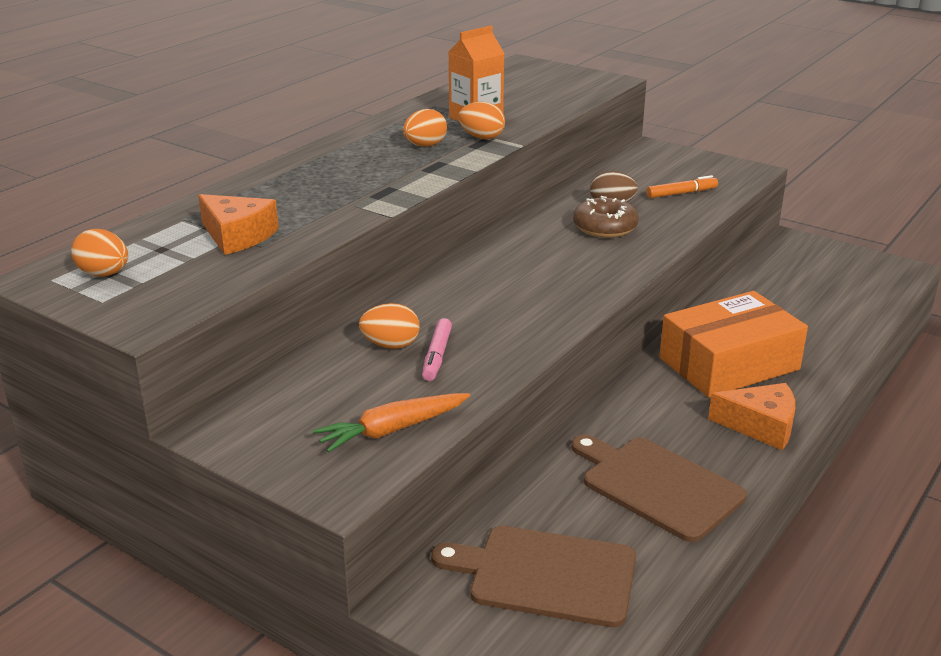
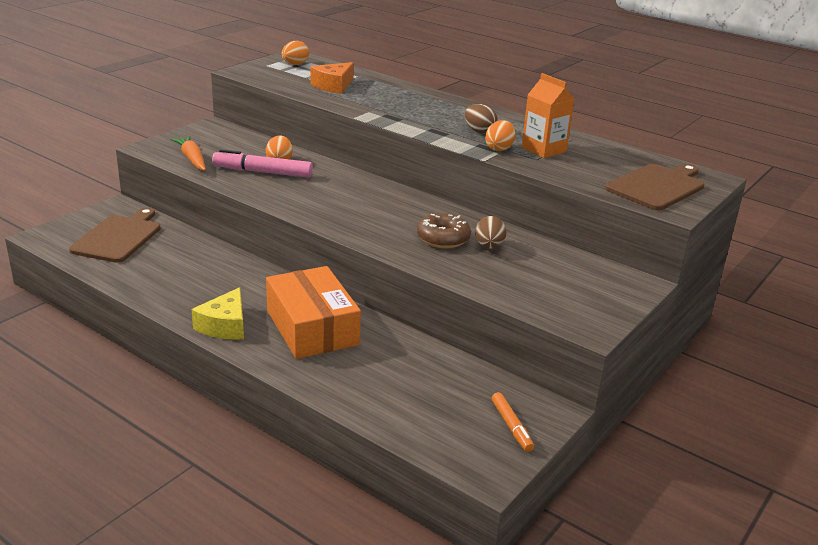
camera: 90 degrees right, 0 degrees up
(425, 146) = (479, 131): orange egg -> brown egg
(437, 356) = (262, 172): pink marker -> pink marker, size x1.68
(657, 486) = (176, 277): brown cutting board -> brown cutting board (657, 186)
(681, 193) = (521, 281): orange marker -> orange marker (511, 426)
(760, 426) = (225, 326): orange cheese -> yellow cheese

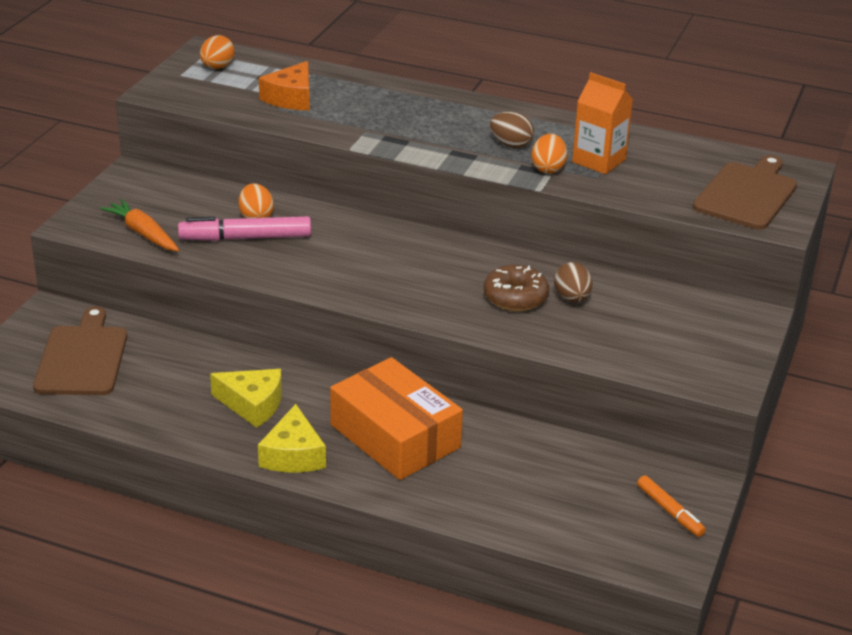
camera: 15 degrees left, 5 degrees up
(218, 287) = (252, 404): none -> yellow cheese

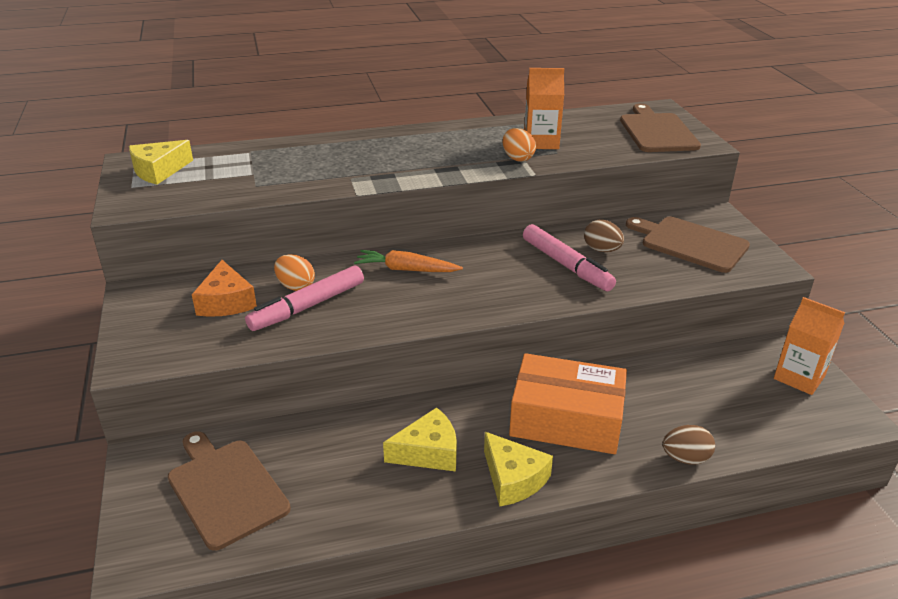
camera: 35 degrees left, 0 degrees up
(143, 233) = (208, 341): orange carrot -> orange carrot (406, 269)
(217, 67) = (159, 171): orange egg -> yellow cheese
(291, 98) = (256, 173): orange cheese -> orange cheese (226, 302)
(511, 144) = (469, 151): brown egg -> brown egg (685, 458)
(515, 297) = (566, 265): brown donut -> pink marker
(670, 511) = (799, 377): orange marker -> orange carton
(675, 330) = (690, 243): none -> brown cutting board

